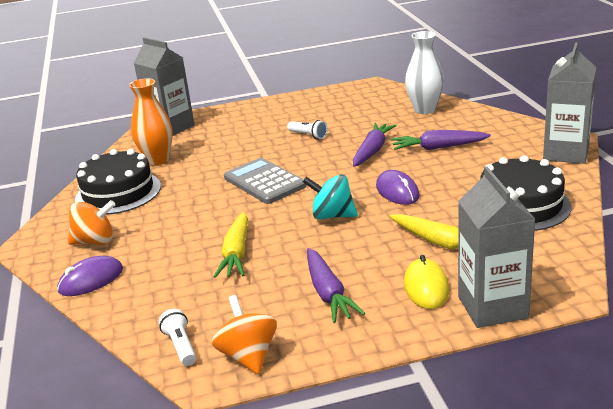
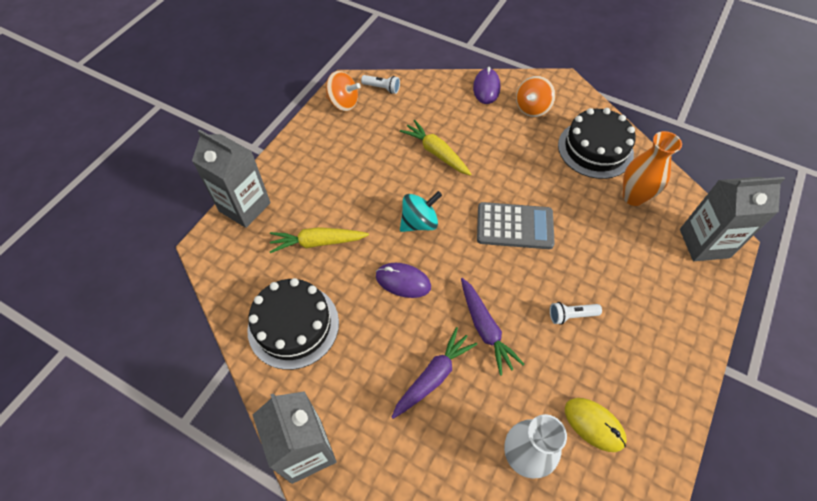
camera: 130 degrees right, 30 degrees up
(328, 293) = (347, 159): purple carrot -> none
(426, 287) = (295, 198): yellow mouse -> yellow mouse (594, 425)

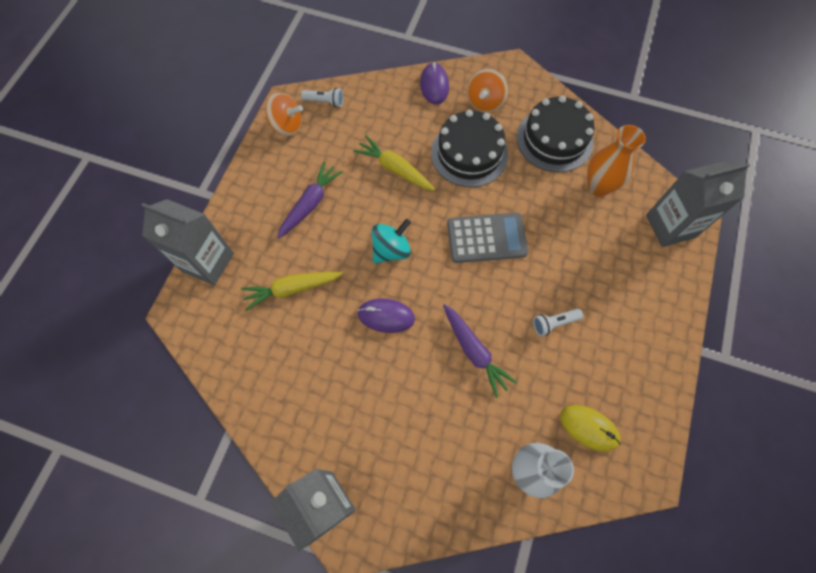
camera: 10 degrees left, 10 degrees up
(293, 325) = (286, 381): black cake -> black cake (469, 153)
(433, 376) = (432, 408): purple carrot -> purple carrot (310, 204)

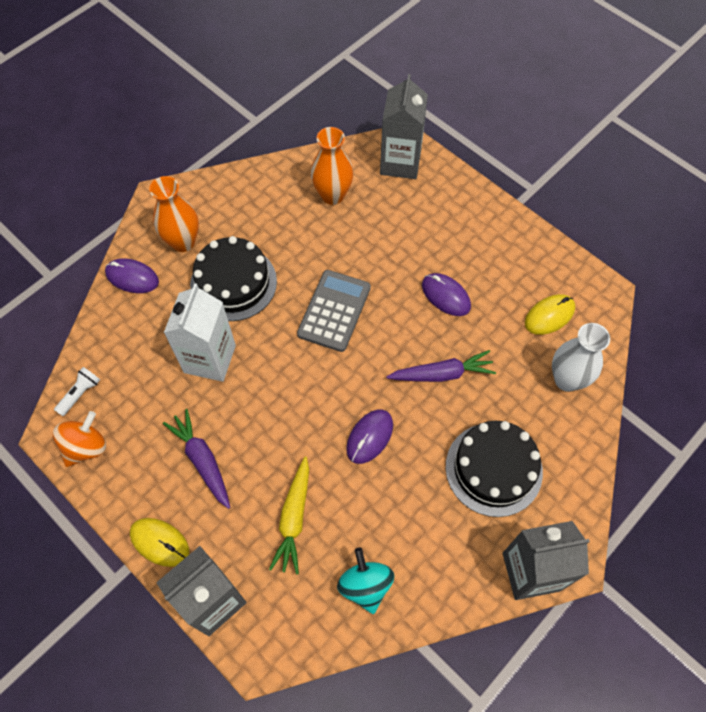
camera: 65 degrees left, 5 degrees down
(237, 206) = (160, 542): none -> yellow mouse
(391, 250) = (301, 402): turquoise spinning top -> turquoise spinning top (365, 585)
(395, 169) = (210, 359): yellow carrot -> white carton
(484, 102) = (183, 242): orange spinning top -> orange vase
(554, 139) = (262, 204): black cake -> black cake (493, 469)
(554, 323) = (445, 296): white flashlight -> purple mouse

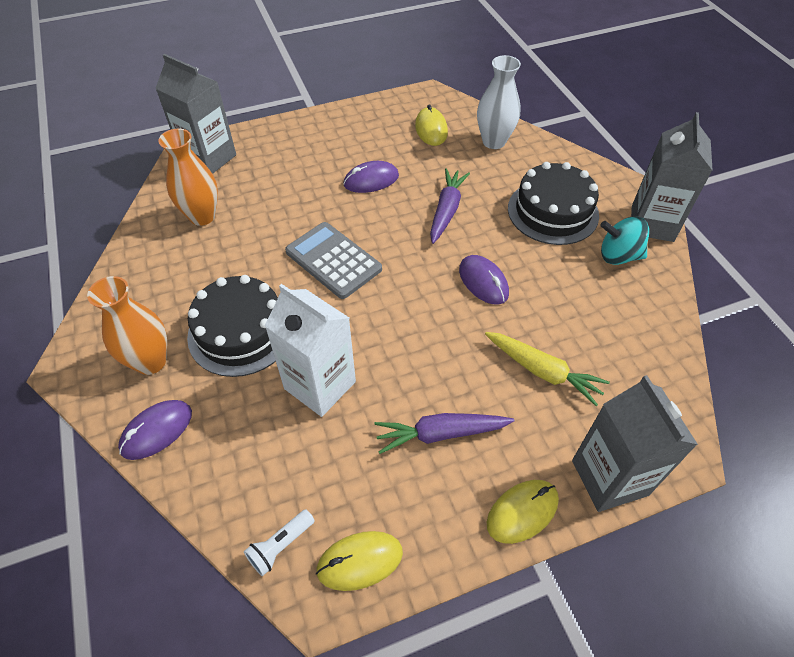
camera: 65 degrees left, 10 degrees down
(80, 394) = (280, 546): white flashlight -> white flashlight turned 105 degrees counterclockwise
(86, 447) = (360, 561): orange spinning top -> yellow mouse
(365, 585) = (631, 338): turquoise spinning top -> turquoise spinning top (618, 256)

